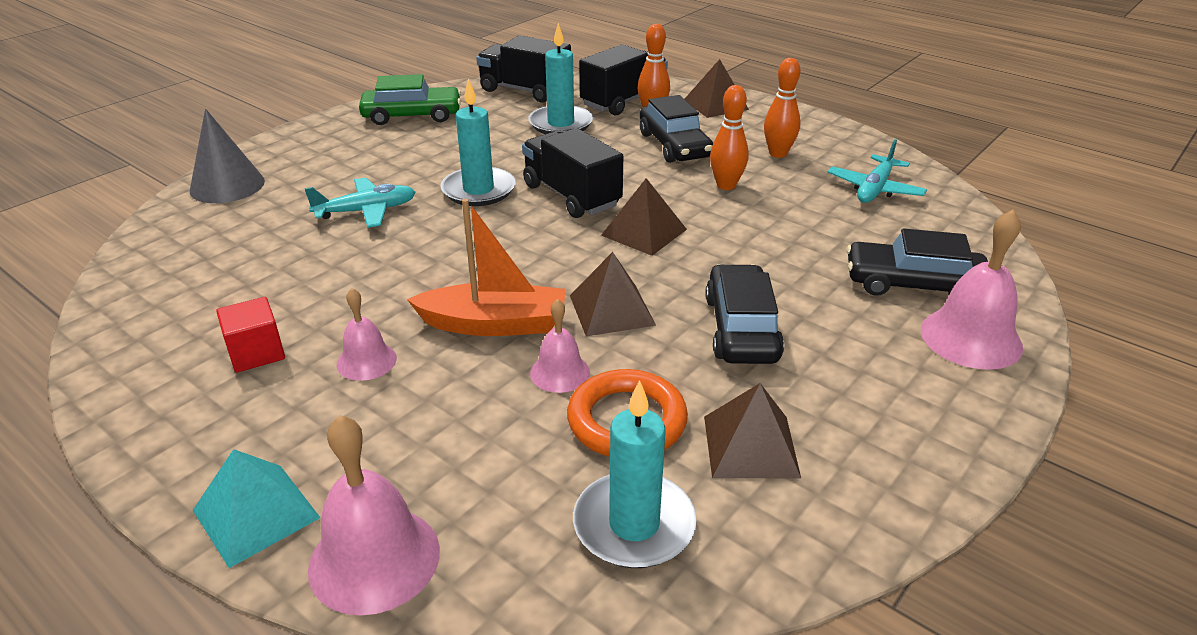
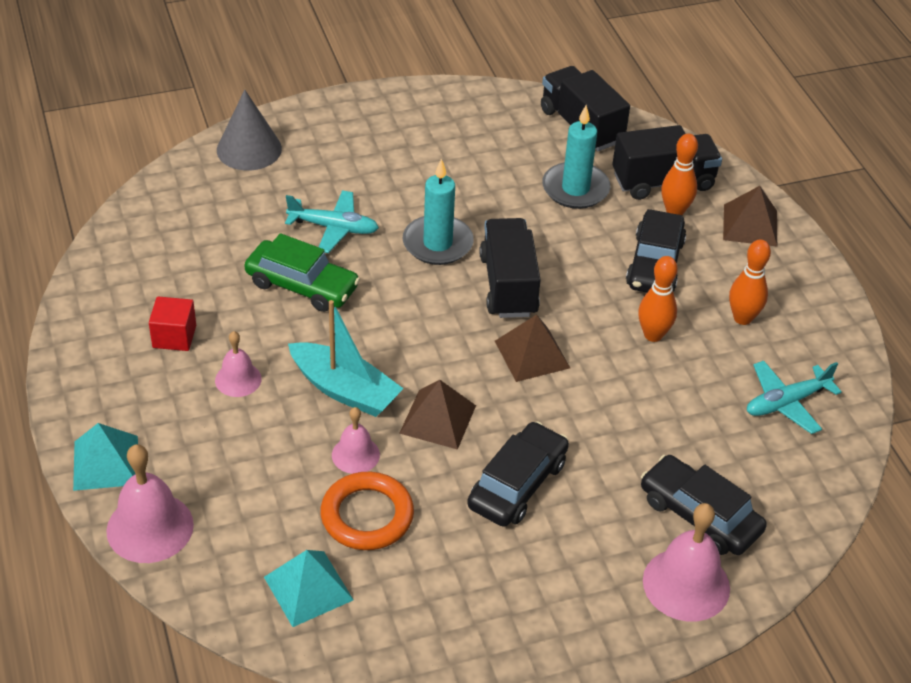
camera: 30 degrees right, 10 degrees up
(412, 115) = (452, 120): green car -> green car (302, 285)
(494, 324) = (344, 390): orange boat -> turquoise boat
(634, 525) = (308, 588): turquoise candle -> turquoise pyramid
(751, 446) = (429, 578): brown pyramid -> none

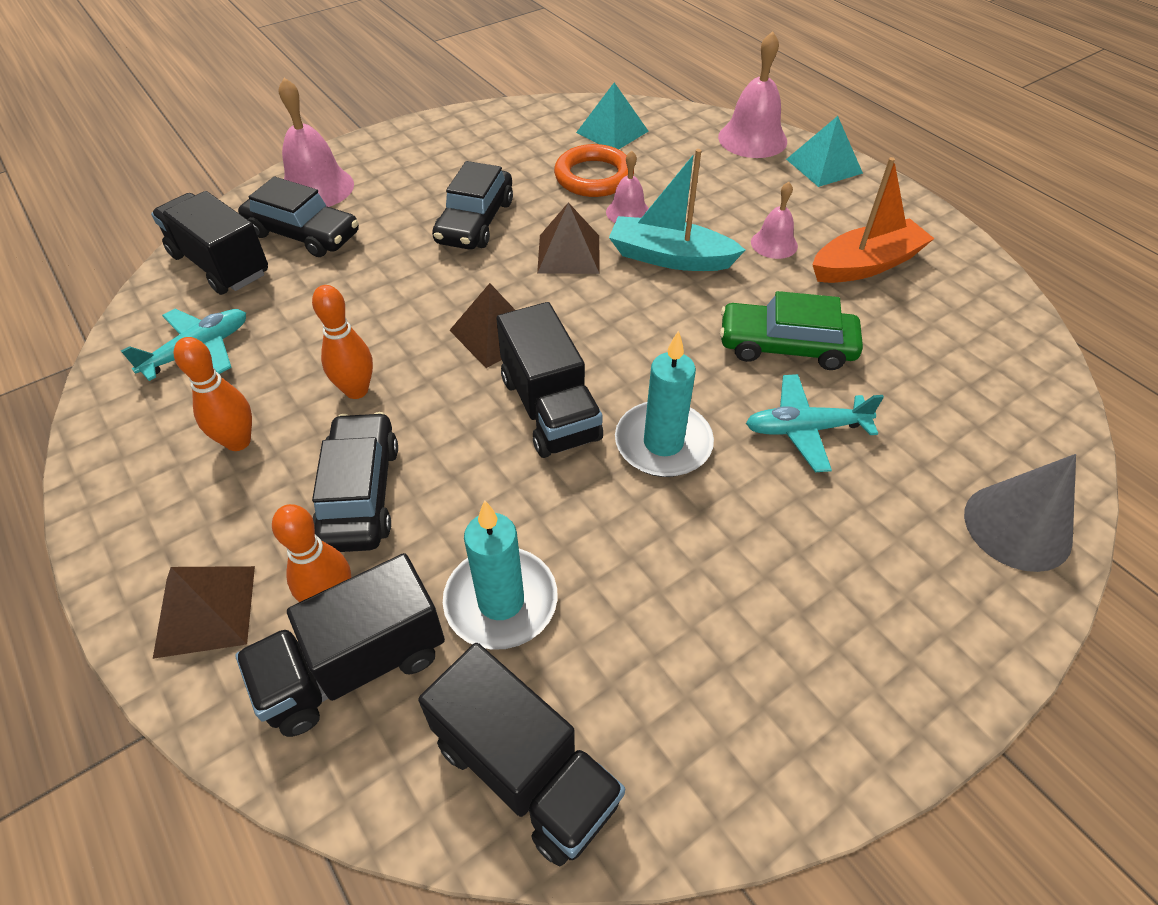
camera: 165 degrees right, 5 degrees up
(174, 336) = (866, 265): red cube -> orange boat
(782, 495) = (220, 264): none -> black truck

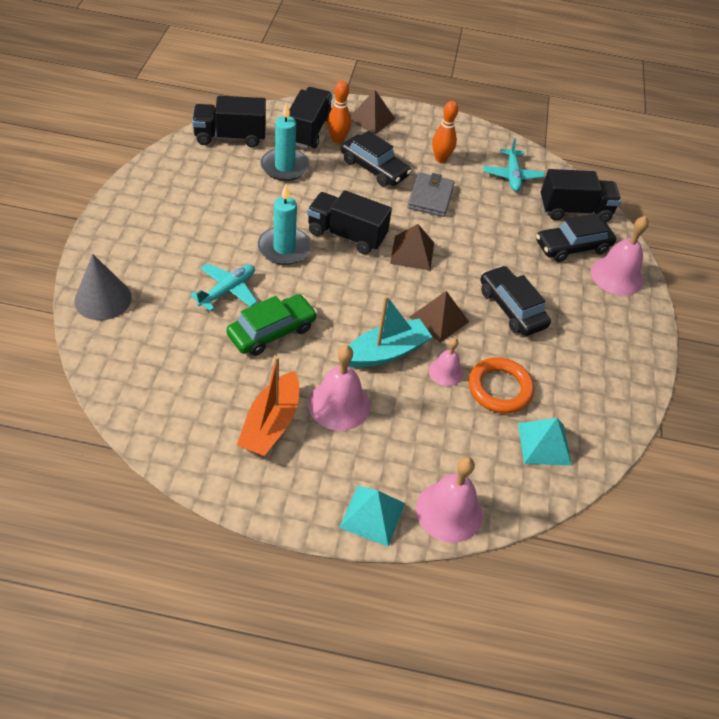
camera: 130 degrees right, 0 degrees up
(356, 390) = (430, 197): orange bowling pin -> grey wallet
(774, 244) = (339, 404): pink bell -> pink bell, size x1.70

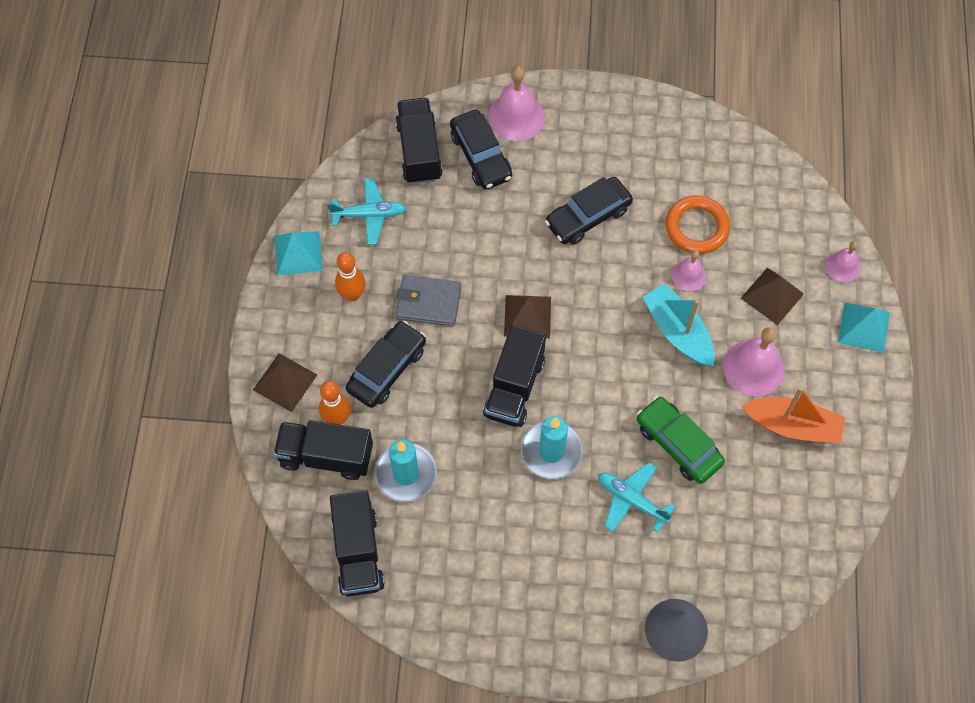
camera: 90 degrees left, 15 degrees up
(439, 319) = (620, 284): brown pyramid -> brown pyramid (772, 296)
(449, 511) = (842, 266): pink bell -> pink bell, size x0.59
(544, 444) = (751, 191): turquoise pyramid -> turquoise pyramid (298, 253)

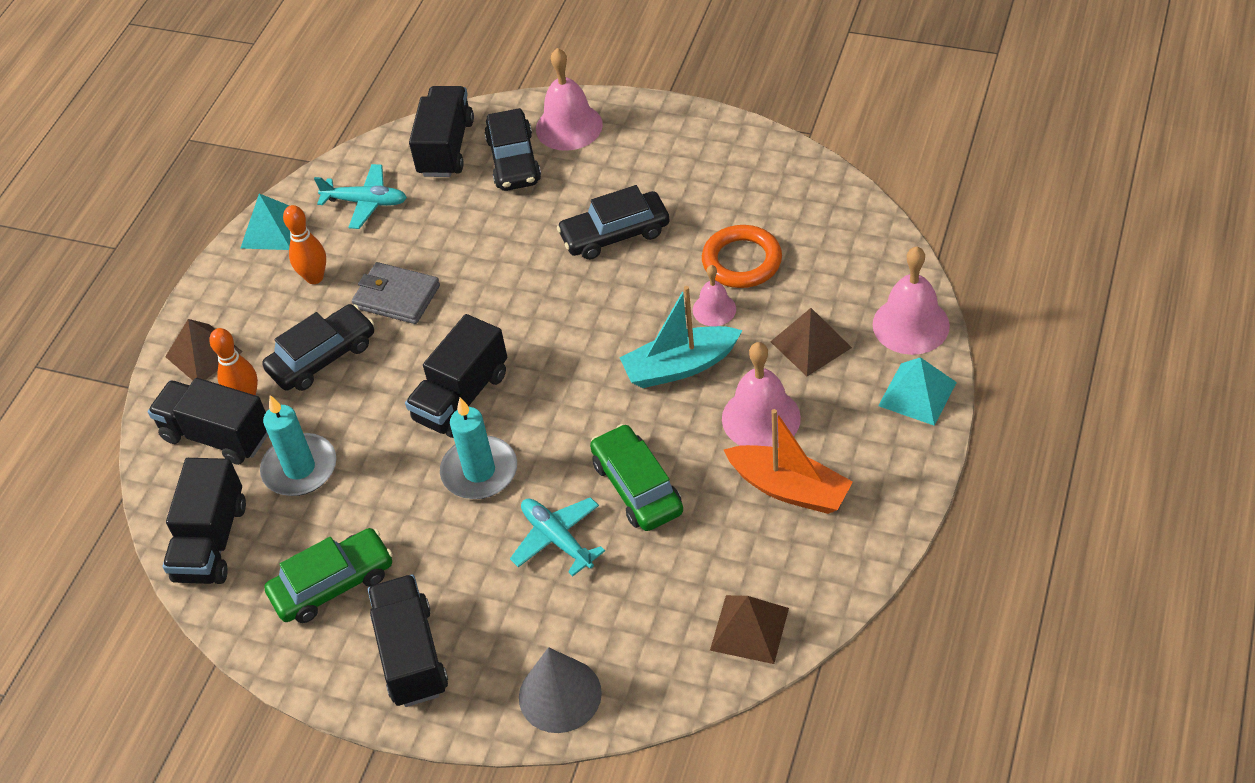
camera: 20 degrees right, 15 degrees down
(470, 571) = (333, 584): none -> green car
(527, 316) = (505, 326): brown pyramid -> brown pyramid (749, 629)
(553, 619) = (411, 655): none -> black truck
(678, 331) = (680, 366): turquoise boat -> turquoise boat turned 90 degrees counterclockwise
(842, 266) = (911, 325): pink bell -> pink bell, size x1.70

